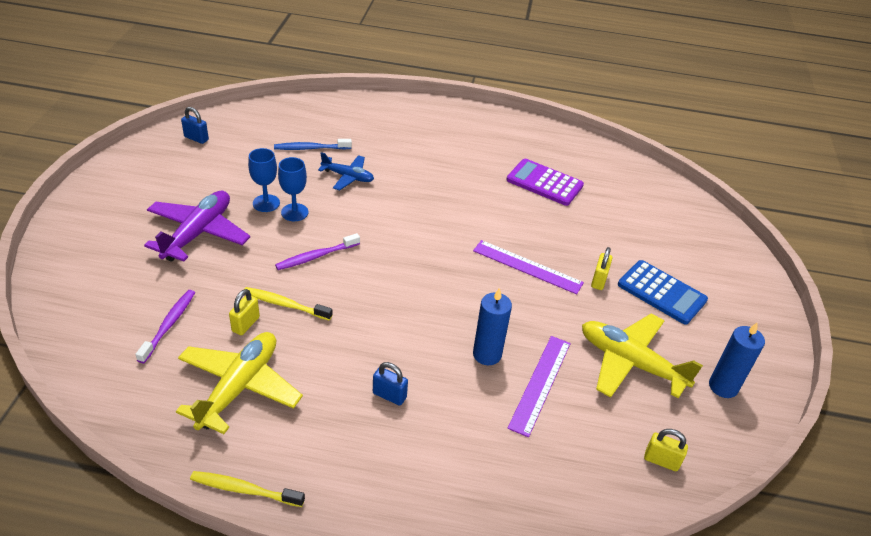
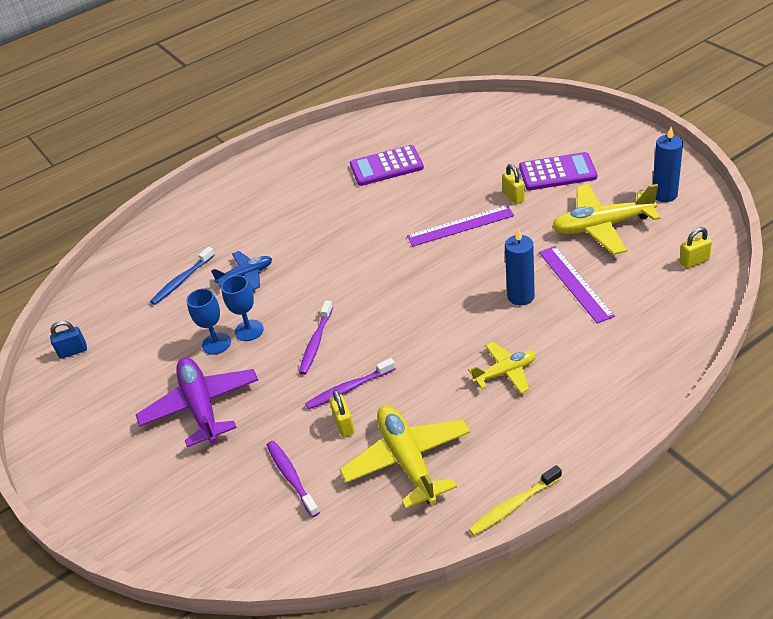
camera: 35 degrees left, 0 degrees up
(285, 304) = (349, 389): yellow toothbrush -> purple toothbrush
(389, 395) = (505, 372): blue padlock -> yellow plane
(661, 292) = (557, 172): blue calculator -> purple calculator

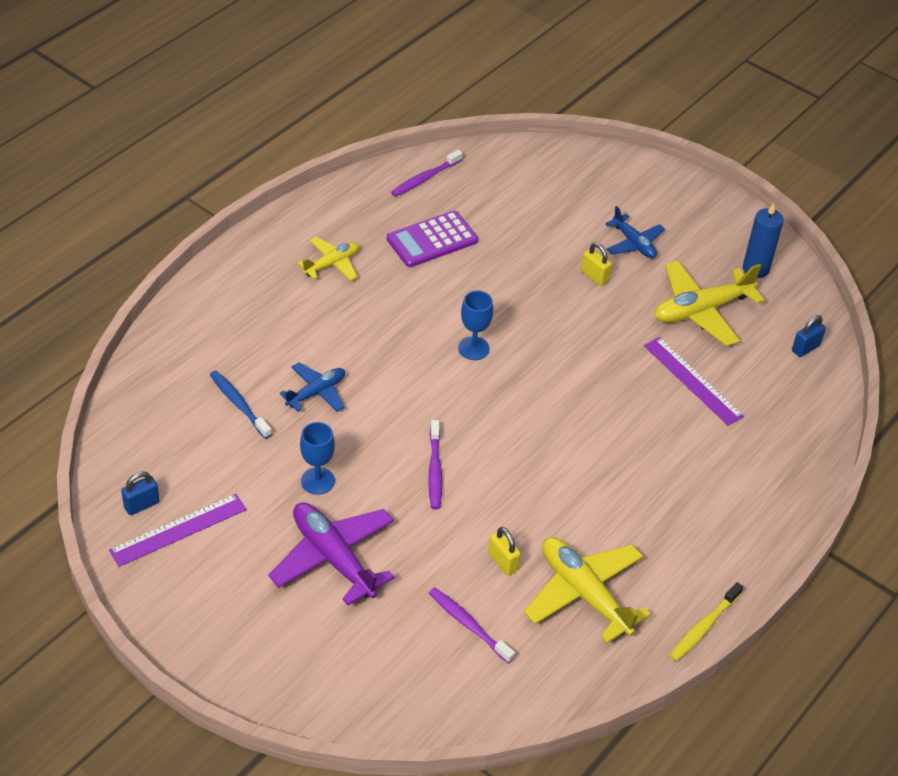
camera: 25 degrees left, 5 degrees up
(182, 280) = (239, 404): blue toothbrush -> blue toothbrush turned 120 degrees clockwise
(249, 330) = (350, 462): blue goblet -> blue goblet (473, 348)
(349, 389) = (492, 521): purple toothbrush -> purple toothbrush (425, 178)
(460, 226) = (547, 316): purple ruler -> purple ruler (178, 530)
(505, 372) = (652, 488): yellow plane -> yellow plane (332, 264)
(521, 296) = (640, 399): blue candle -> none
(557, 172) = (633, 243): purple calculator -> blue plane
(694, 261) = (805, 348): yellow padlock -> blue padlock

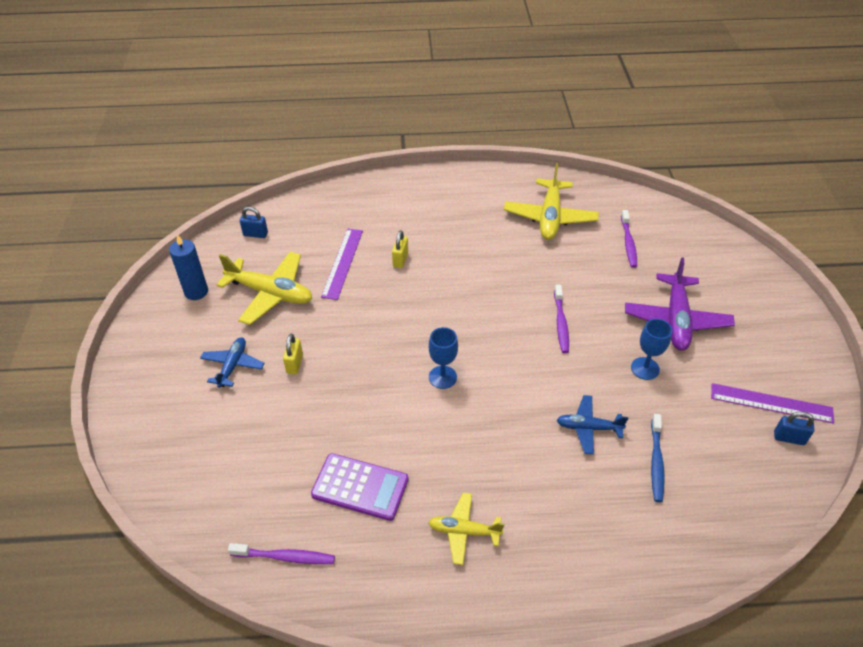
camera: 130 degrees left, 0 degrees up
(435, 470) = (561, 323): purple toothbrush -> purple toothbrush turned 135 degrees clockwise
(503, 562) = (576, 255): yellow padlock -> yellow padlock (400, 260)
(703, 627) = (509, 172): yellow toothbrush -> none

